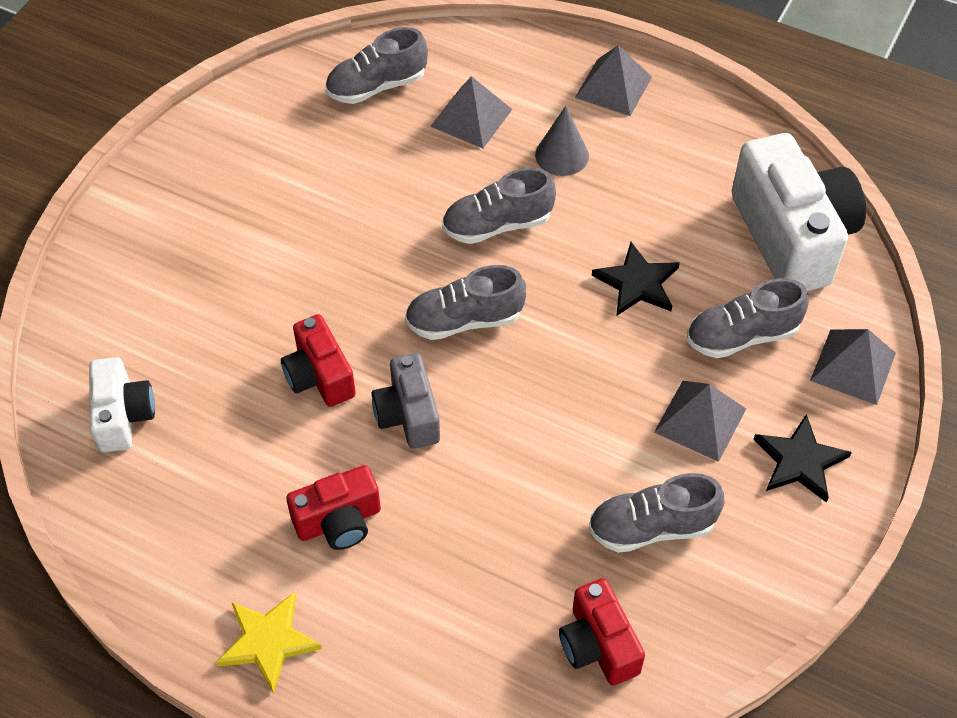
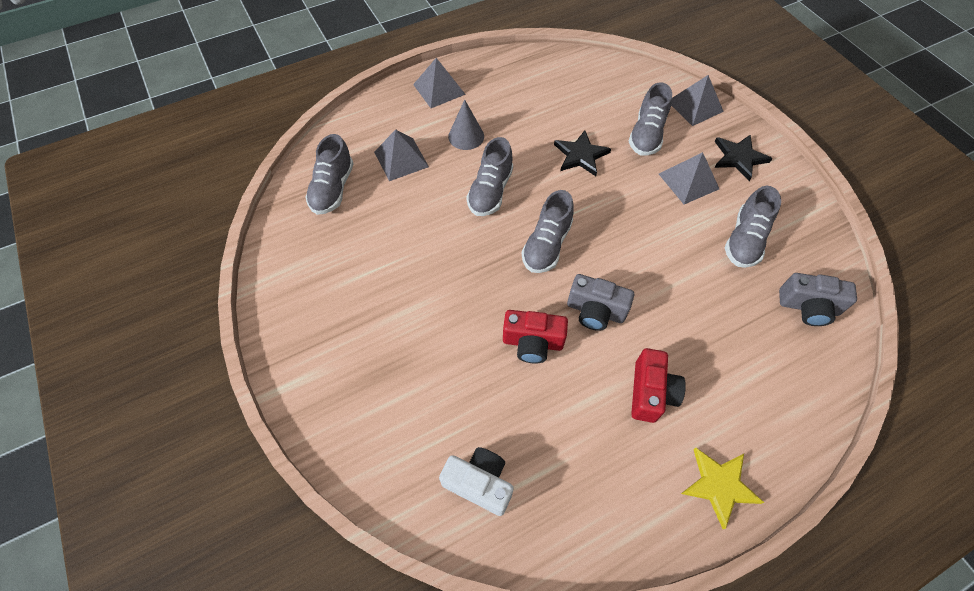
camera: 55 degrees left, 5 degrees up
(598, 645) = (808, 307): red camera -> grey camera
(791, 237) = (599, 81): white camera -> none

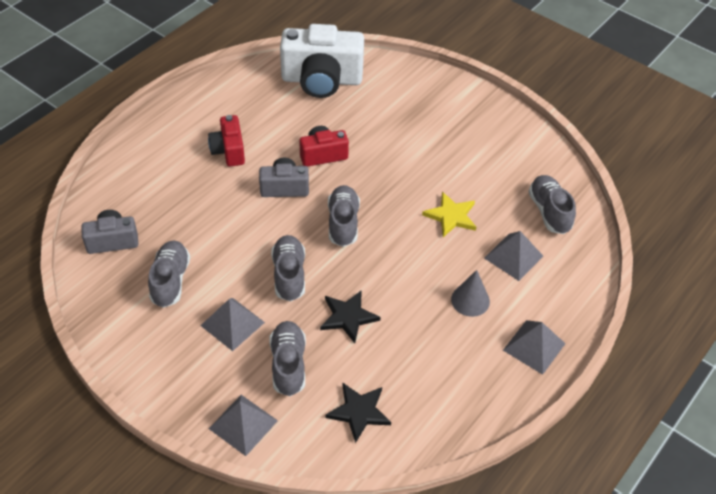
camera: 155 degrees right, 10 degrees down
(479, 483) = (322, 80): white camera -> white camera, size x1.86
(490, 191) = (414, 253): grey shoe -> grey shoe (289, 275)
(719, 485) = (174, 118): yellow star -> yellow star (451, 216)
(739, 158) = (183, 369): black star -> black star (359, 412)

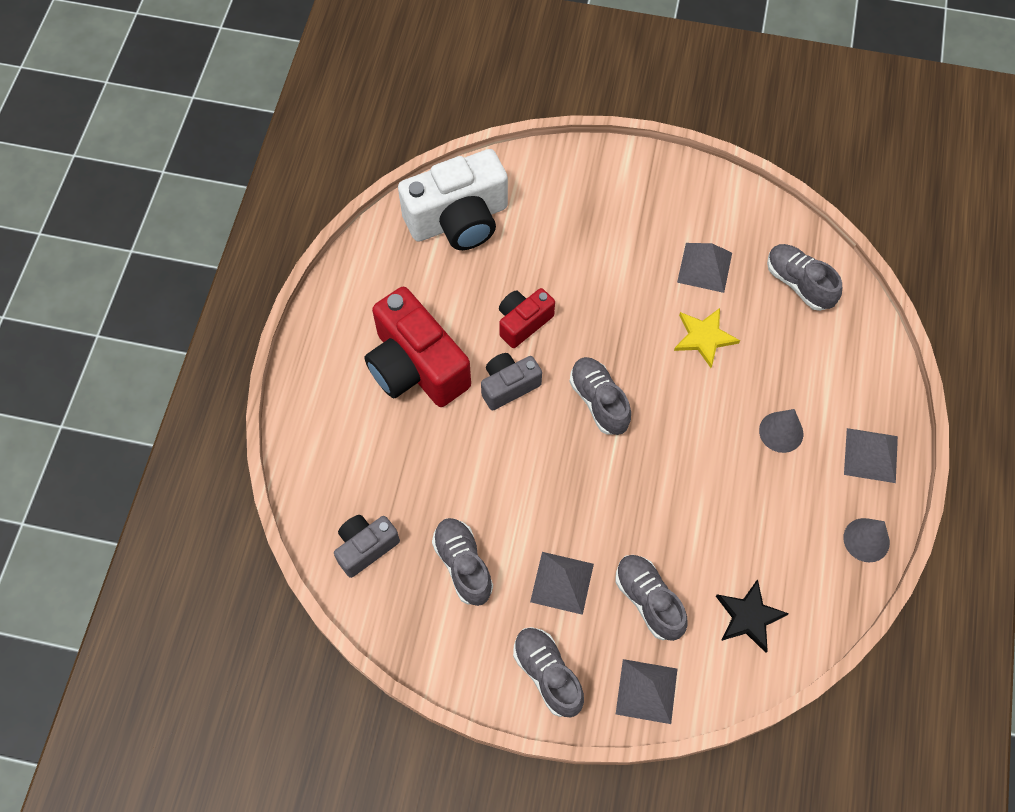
camera: 25 degrees left, 15 degrees up
(229, 150) = (416, 366): red camera -> red camera, size x1.86
(289, 275) = (583, 494): grey shoe -> grey shoe (547, 674)
(348, 317) = (673, 514): black star -> none
(491, 403) = (866, 540): none -> grey cone
(513, 257) = (794, 357): grey pyramid -> grey pyramid (704, 267)

